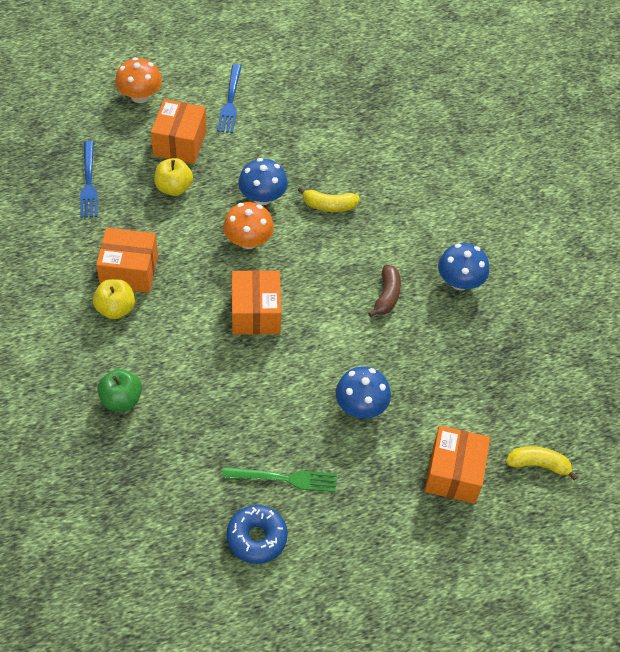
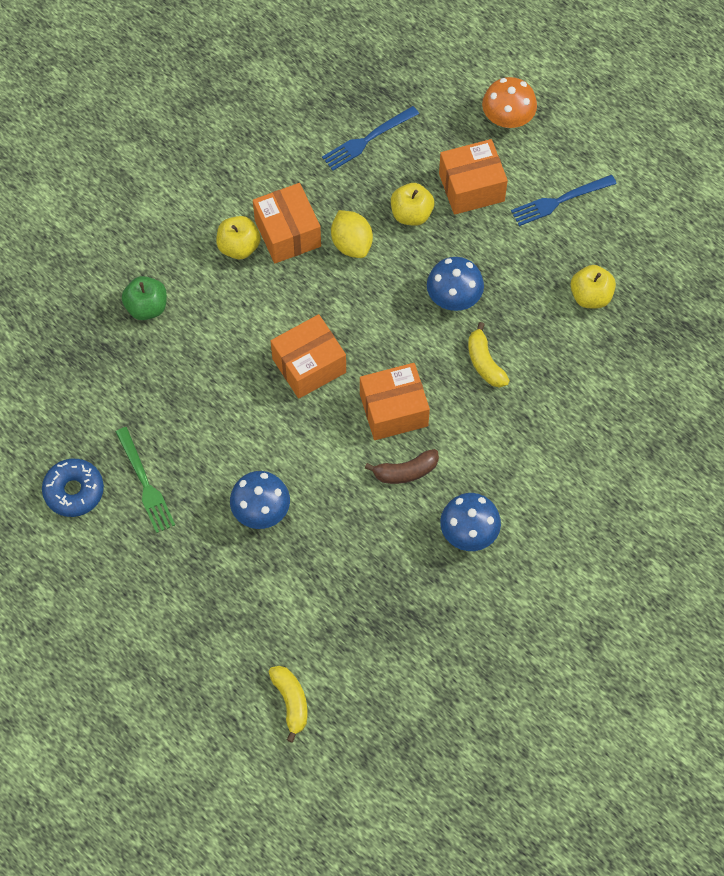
camera: 65 degrees right, 10 degrees up
(170, 235) = (351, 244): none -> yellow lemon
(248, 241) = (390, 313): orange mushroom -> none
(318, 122) = (590, 296): none -> yellow apple
(454, 473) = (235, 628): orange box -> orange box (393, 410)

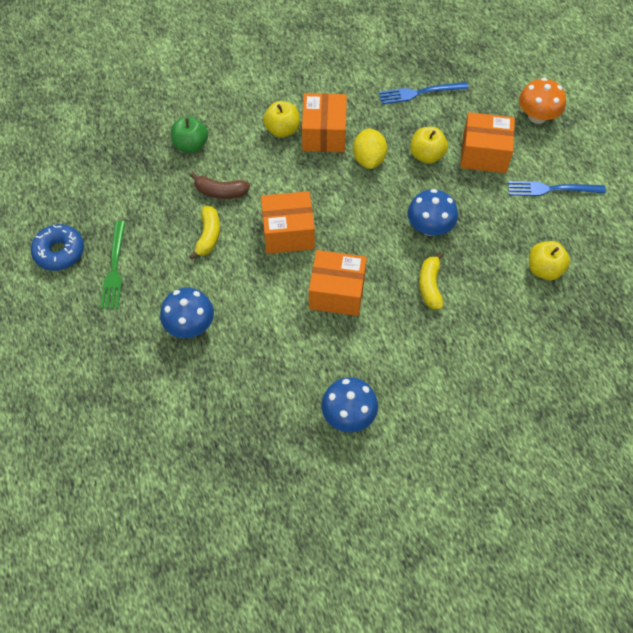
camera: 25 degrees right, 5 degrees down
(291, 702) = (125, 490): yellow banana -> yellow banana (208, 236)
(406, 471) = (321, 344): brown banana -> brown banana (220, 192)

